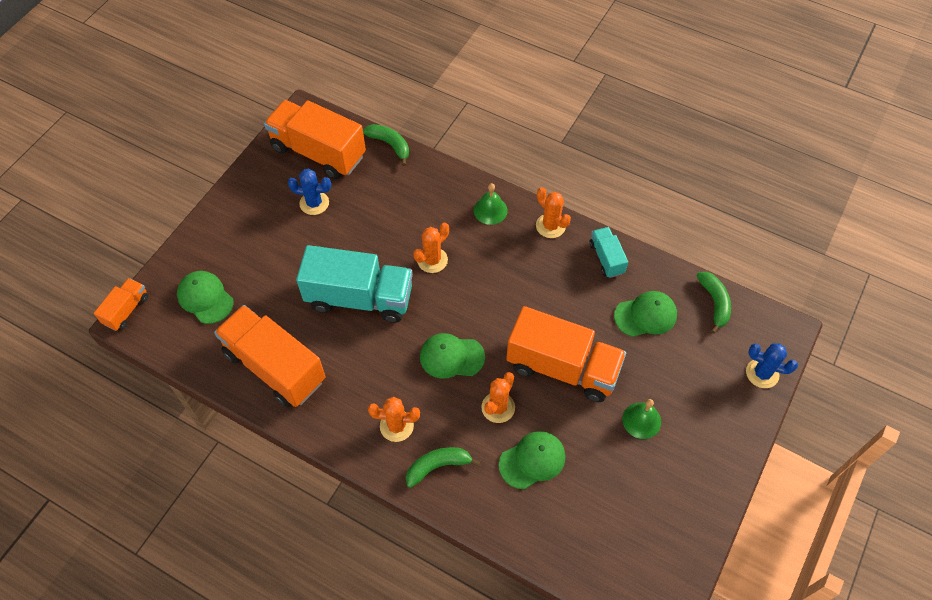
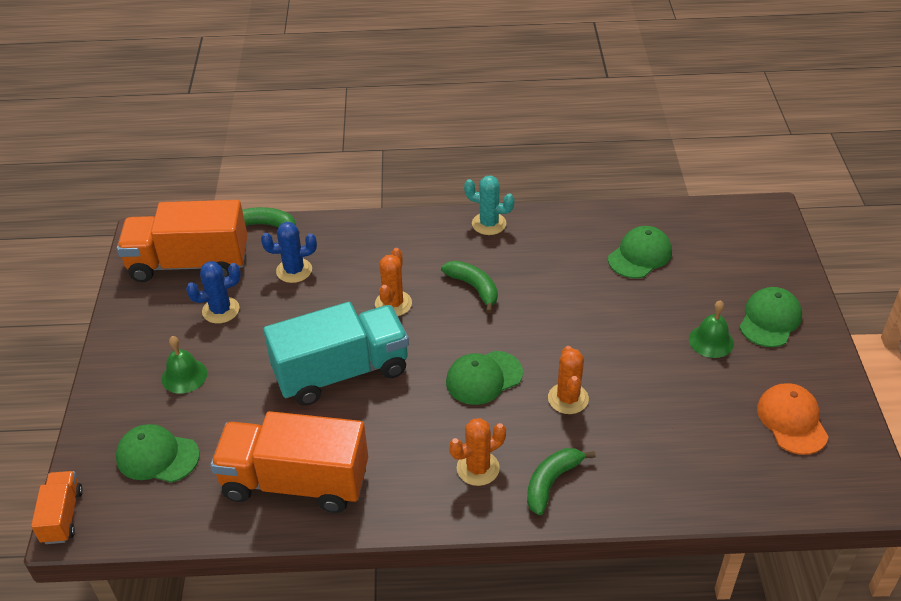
camera: 30 degrees left, 15 degrees down
(490, 210) = (418, 236): green bell -> green bell (184, 376)
(532, 460) = (640, 427): green cap -> green cap (770, 320)
(550, 226) = (489, 224): orange cactus -> turquoise cactus
(562, 367) = (601, 334): orange truck -> none
(606, 258) = (564, 227): turquoise truck -> none
(649, 521) = (792, 421): none -> orange cap
(714, 303) = (691, 218): green banana -> green banana (474, 288)
(762, 373) = (779, 253): blue cactus -> blue cactus (294, 270)

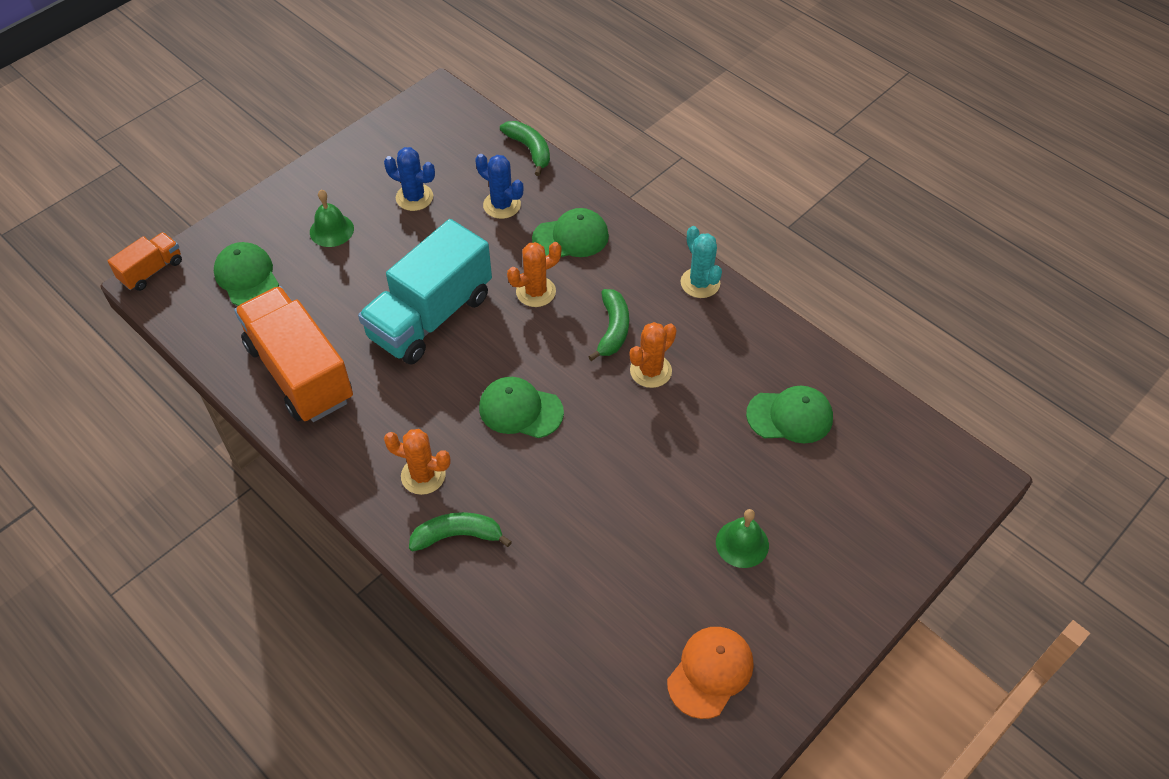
camera: 45 degrees right, 10 degrees up
(189, 263) = (440, 142): orange truck -> none
(341, 372) = (430, 316): turquoise truck -> turquoise truck turned 105 degrees clockwise
(568, 398) = (558, 483): orange cactus -> orange cactus (650, 371)
(770, 320) = (823, 573): green cap -> green cap (571, 237)

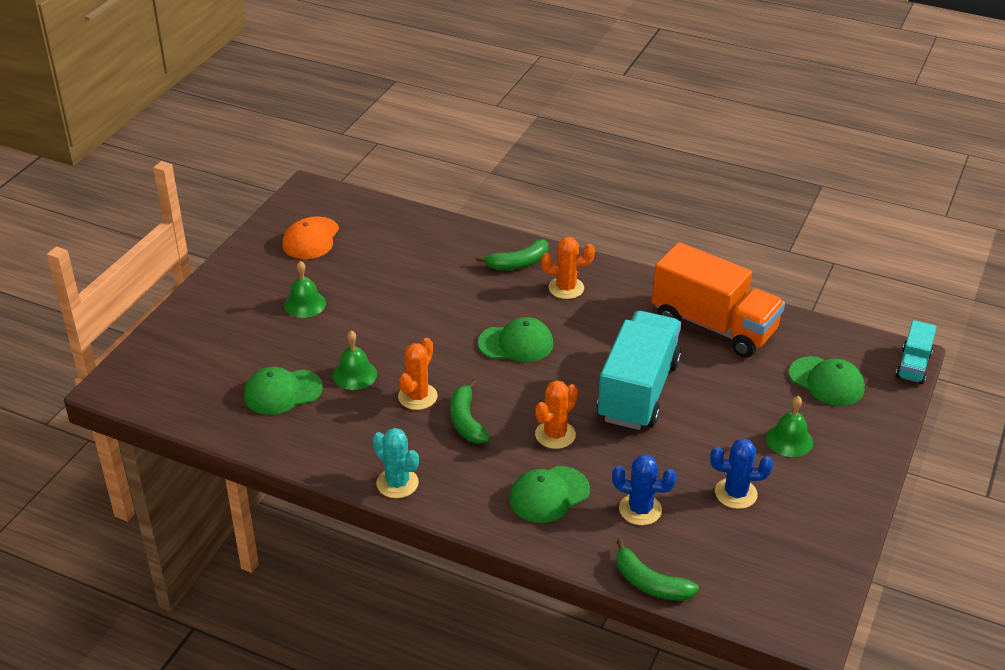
camera: 160 degrees right, 15 degrees down
(151, 271) = (913, 365): orange truck -> turquoise truck
(708, 418) = (355, 374): none -> green bell

